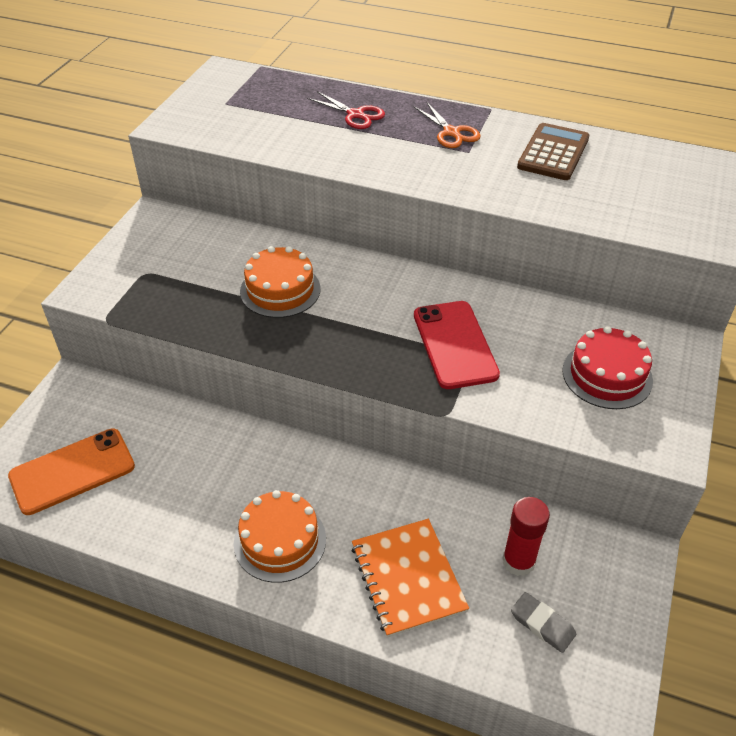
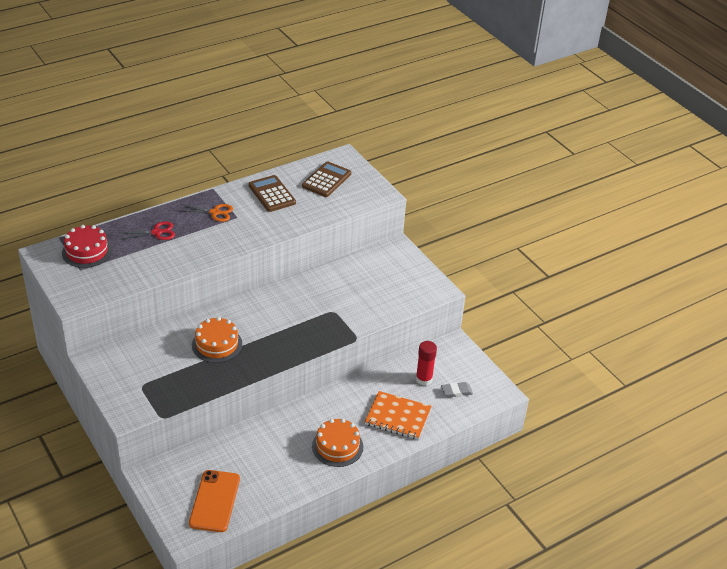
camera: 55 degrees left, 5 degrees down
(455, 344) = (321, 311): red phone -> none
(607, 375) = (388, 280): red cake -> red cake (87, 251)
(656, 178) = (326, 180): none -> brown calculator

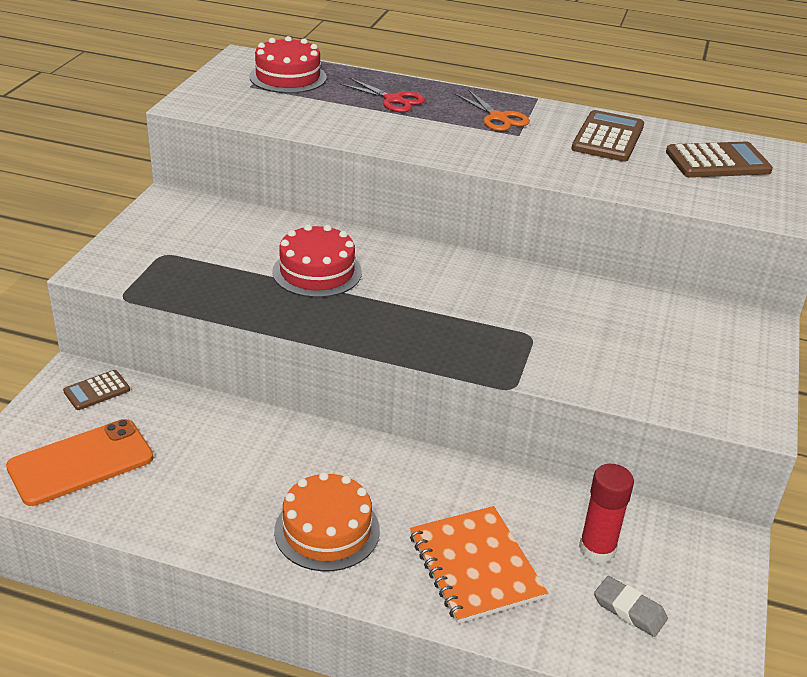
camera: 50 degrees right, 5 degrees down
(169, 471) = (97, 391): none -> brown calculator
(217, 344) = (317, 272): orange cake -> red cake

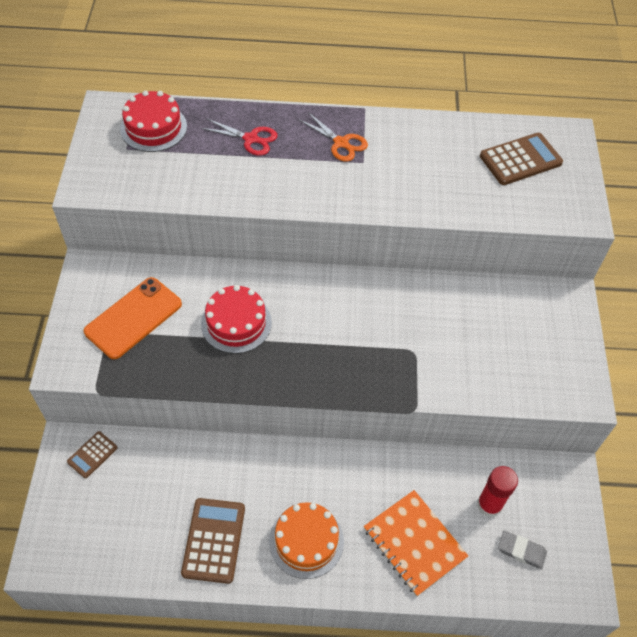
camera: 15 degrees left, 20 degrees up
(81, 462) = (109, 529): orange phone -> orange phone (133, 318)
(608, 138) = (432, 149): brown calculator -> brown calculator (213, 540)

